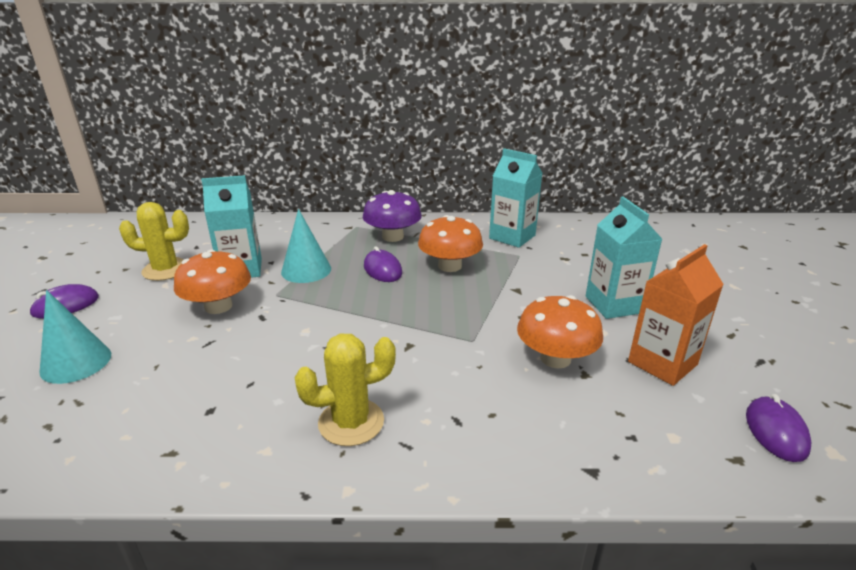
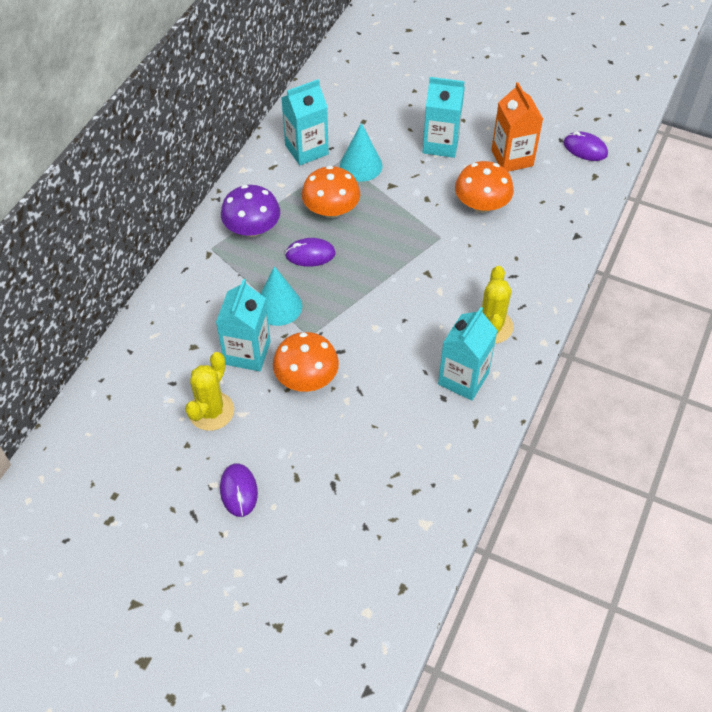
camera: 65 degrees left, 25 degrees up
(76, 362) = (342, 478): turquoise cone -> turquoise cone (361, 165)
(247, 420) = (463, 378): none -> turquoise carton

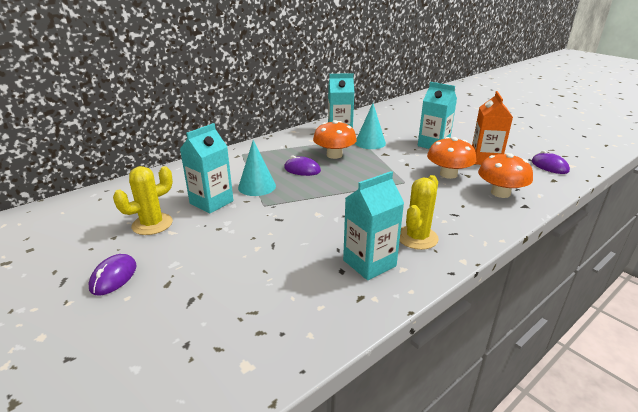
camera: 25 degrees right, 25 degrees down
(252, 228) = (275, 152): purple mushroom -> none
(306, 378) = (239, 226): orange mushroom -> orange mushroom (500, 193)

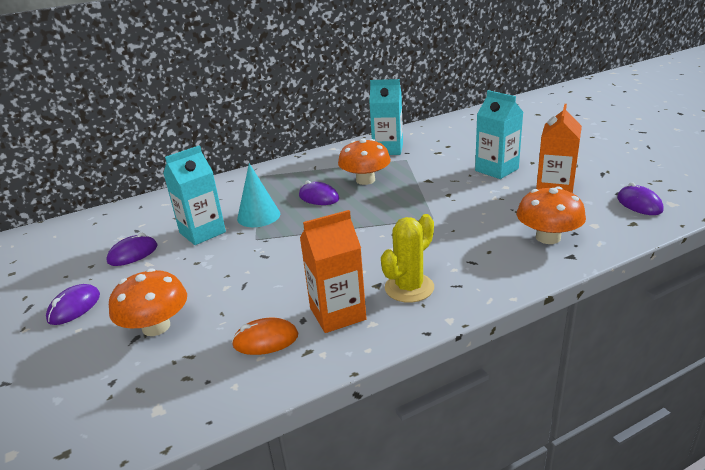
camera: 15 degrees right, 0 degrees up
(152, 224) = (133, 254): yellow cactus -> purple mouse
(318, 291) = (265, 340): none -> orange mouse
(369, 263) = (337, 314): turquoise carton -> orange carton
(370, 143) = (417, 165): turquoise cone -> none
(448, 174) = (493, 210): orange mushroom -> orange mushroom (156, 327)

